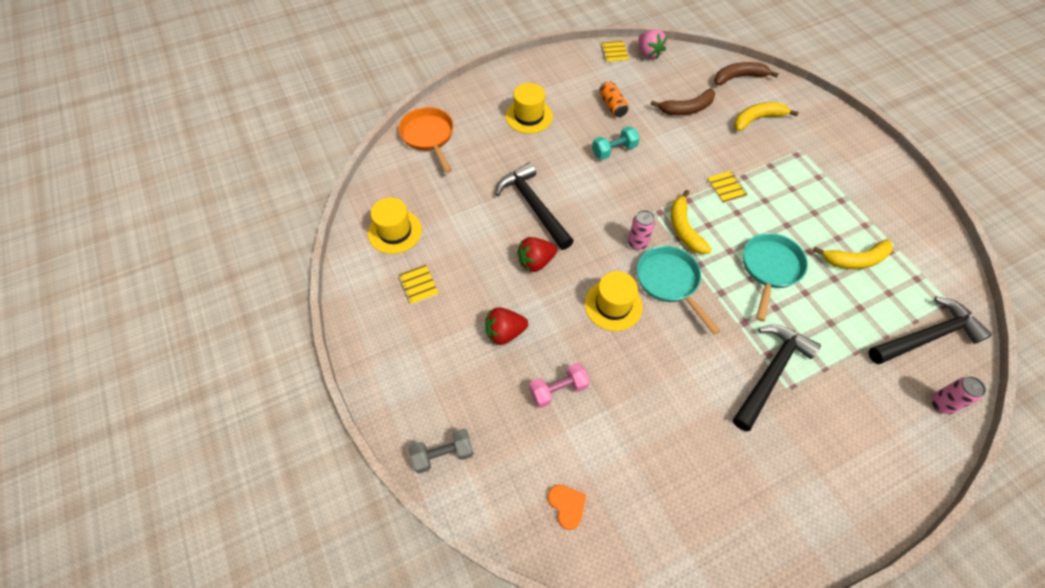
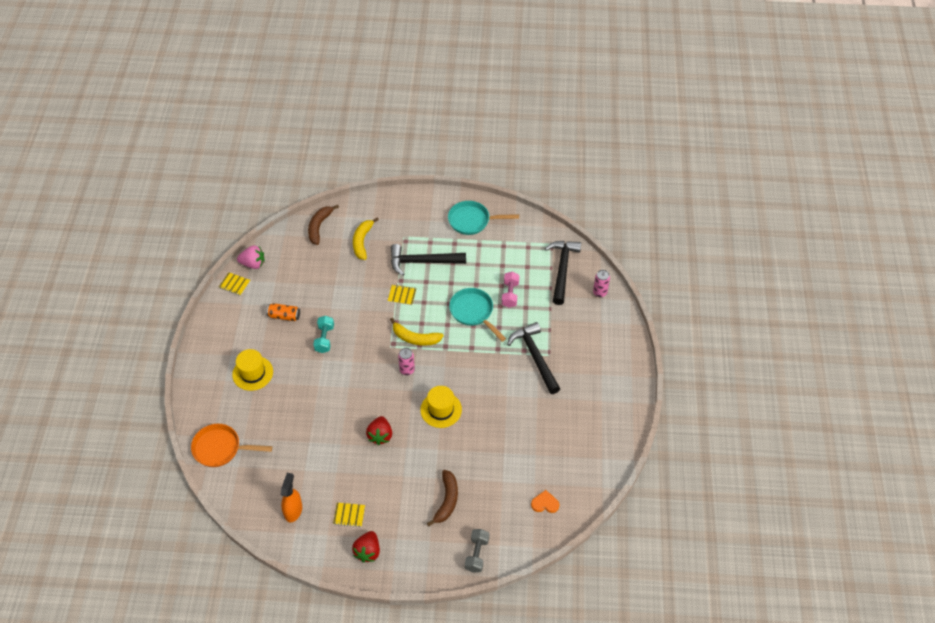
camera: 60 degrees left, 5 degrees down
(395, 231) = (293, 510): yellow hat -> orange spray bottle
(505, 333) = (419, 480): red strawberry -> red strawberry (368, 551)
(533, 206) = (335, 413): black hammer -> black hammer (422, 262)
(558, 390) = (476, 471): pink dumbbell -> pink dumbbell (510, 294)
(670, 282) = (446, 370): turquoise pan -> turquoise pan (472, 221)
(686, 109) = (322, 275): brown banana -> brown banana (447, 500)
(855, 260) = (497, 267): yellow banana -> none

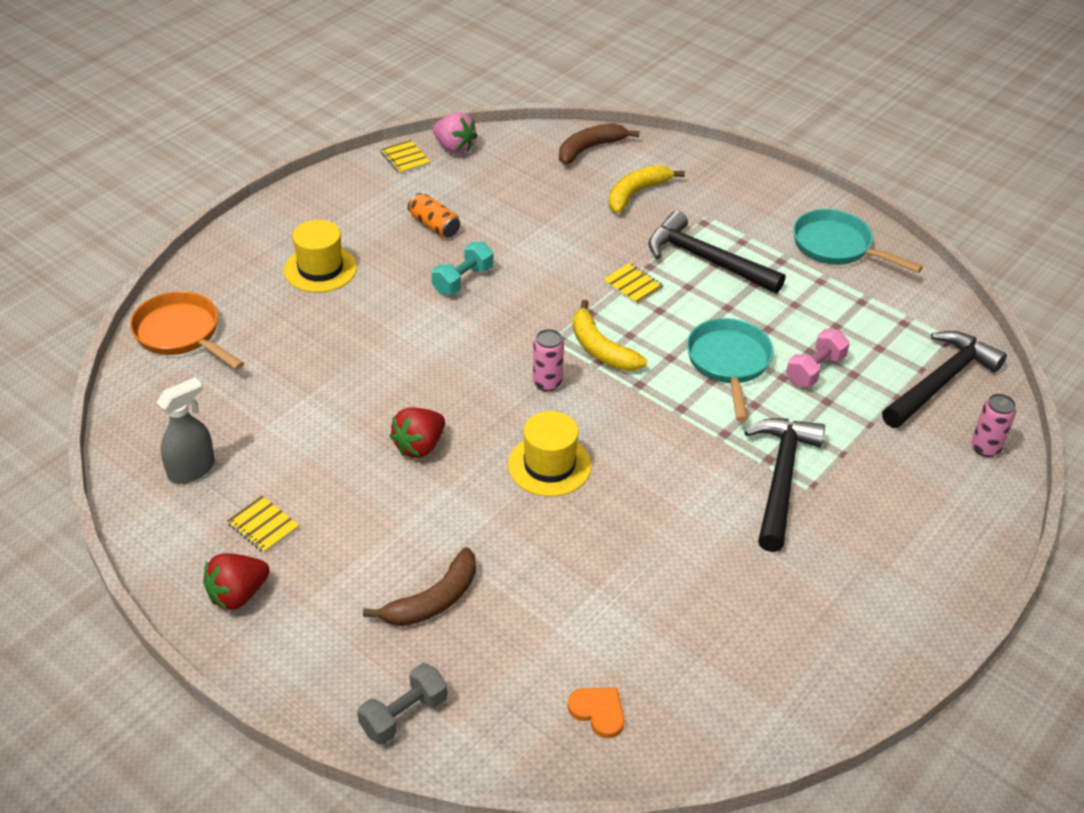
camera: 35 degrees right, 10 degrees down
(293, 510) = (192, 469): orange spray bottle -> grey spray bottle

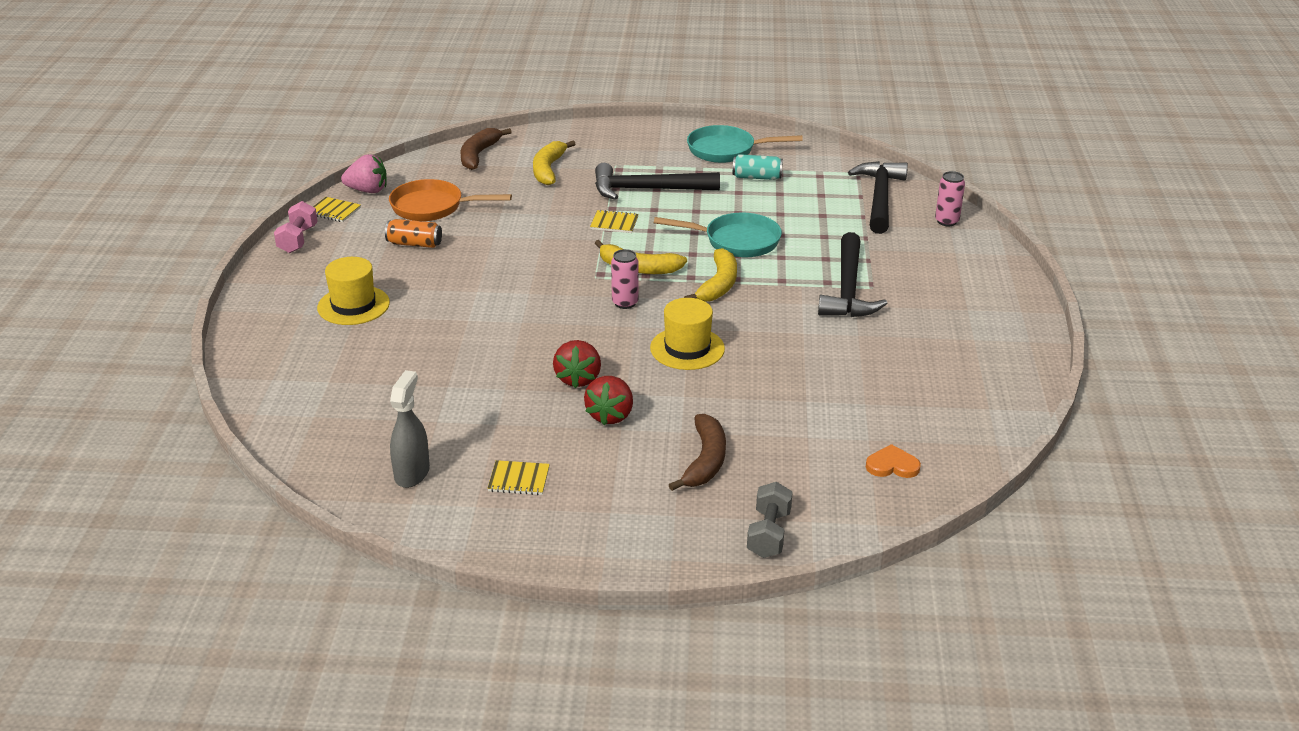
camera: 35 degrees left, 10 degrees down
(181, 334) = (284, 393): orange pan -> orange pan (433, 207)
(238, 595) = (554, 529): red strawberry -> red strawberry (610, 415)
(463, 280) = (482, 268): turquoise dumbbell -> none
(656, 407) = (718, 285): none -> yellow banana
(729, 363) = (736, 241): turquoise pan -> turquoise pan turned 135 degrees clockwise
(781, 478) = (848, 289): black hammer -> black hammer turned 150 degrees counterclockwise
(815, 370) = (796, 223): pink dumbbell -> pink dumbbell (298, 239)
(833, 294) = (757, 177): none -> turquoise can

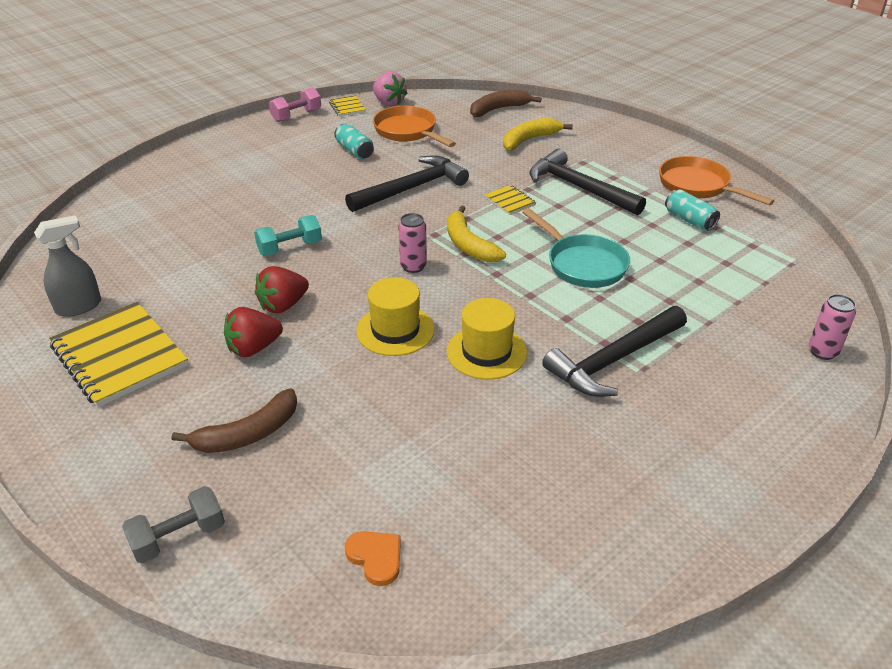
camera: 45 degrees right, 5 degrees up
(353, 305) = (250, 173): yellow hat -> yellow hat (486, 352)
(414, 244) = (354, 151): orange can -> turquoise can
(505, 340) = (290, 248): none -> turquoise dumbbell
(519, 479) = (119, 356): yellow notebook -> yellow notebook, size x2.23
(718, 285) = (507, 292): yellow banana -> none
(726, 150) = (698, 186): turquoise pan -> orange pan
(880, 198) = (783, 293): black hammer -> black hammer (412, 188)

